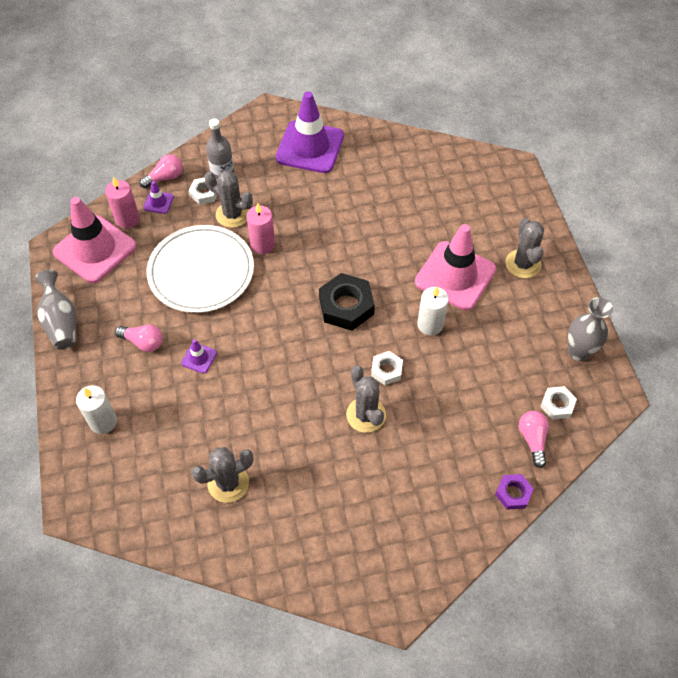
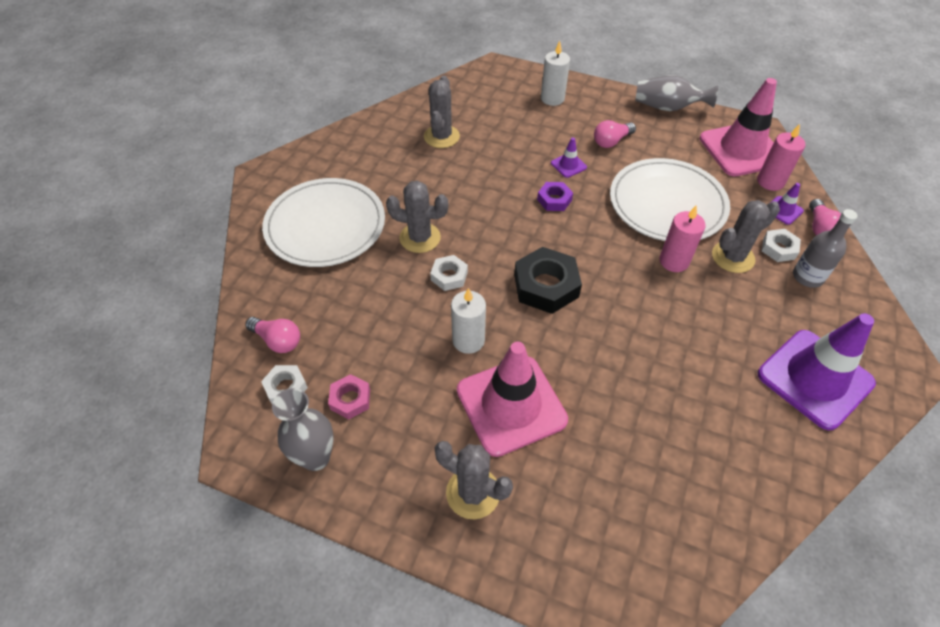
camera: 125 degrees right, 5 degrees down
(410, 496) = (325, 226): none -> white plate
(513, 493) = (253, 292): purple nut -> purple nut (554, 200)
(529, 361) = (350, 399): none -> pink nut

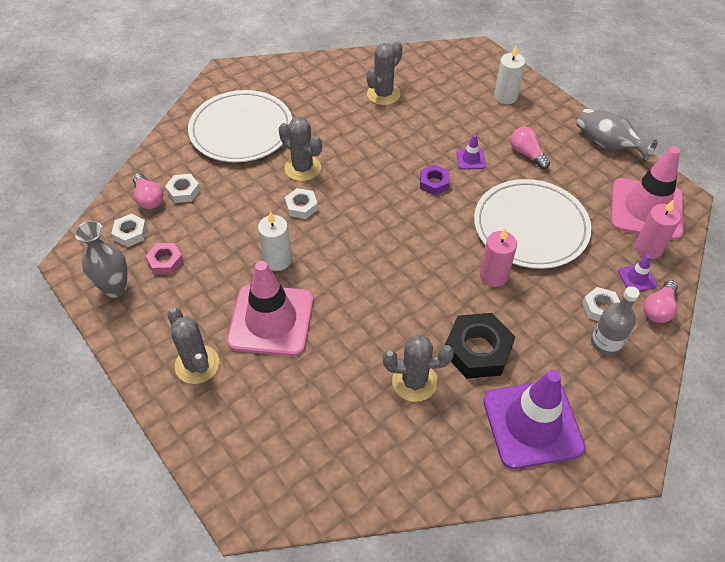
camera: 30 degrees right, 0 degrees up
(312, 315) = (183, 191): none -> white nut
(546, 286) = (369, 247): black nut -> black nut (477, 350)
(611, 141) = (527, 154): pink light bulb -> pink light bulb turned 60 degrees clockwise
(733, 257) = (550, 296): grey cactus -> grey cactus (414, 382)

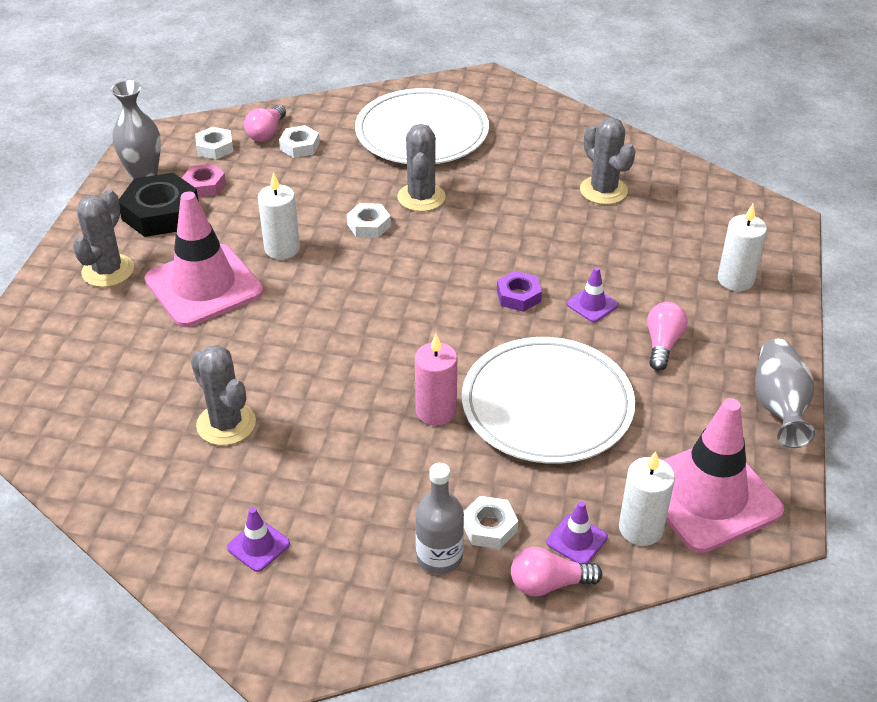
camera: 50 degrees right, 10 degrees down
(383, 94) = (603, 190): grey cactus -> grey cactus turned 60 degrees clockwise
(477, 350) = (316, 451): black nut -> black nut (161, 213)
(532, 424) = (258, 546): purple traffic cone -> purple traffic cone, size x0.41
(648, 248) = (641, 528): pink candle -> white candle

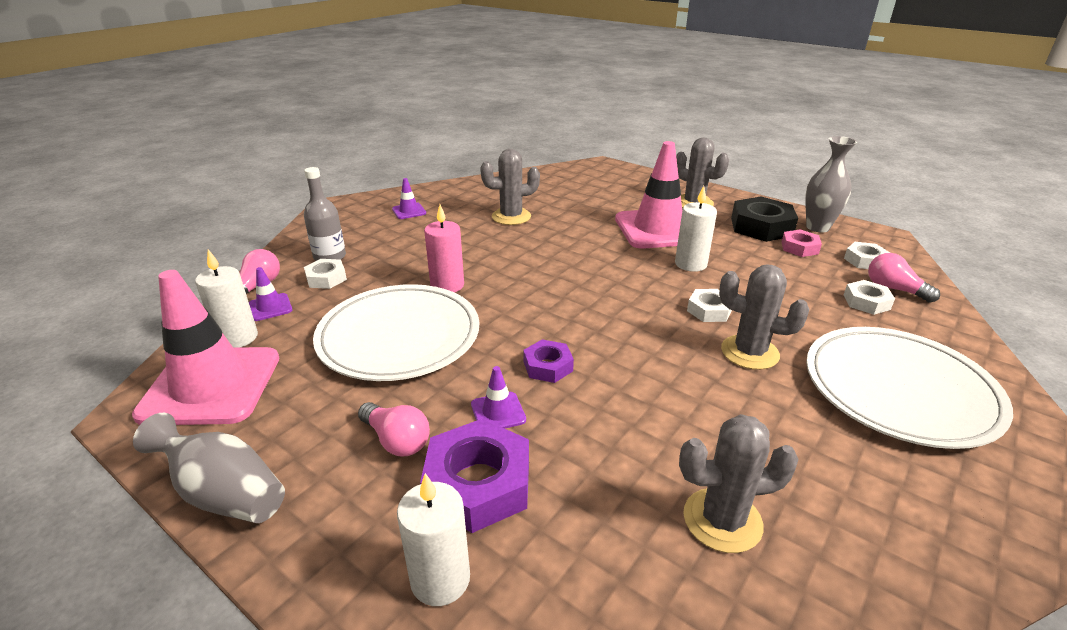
camera: 115 degrees right, 10 degrees down
(662, 290) = (478, 483): none -> purple nut

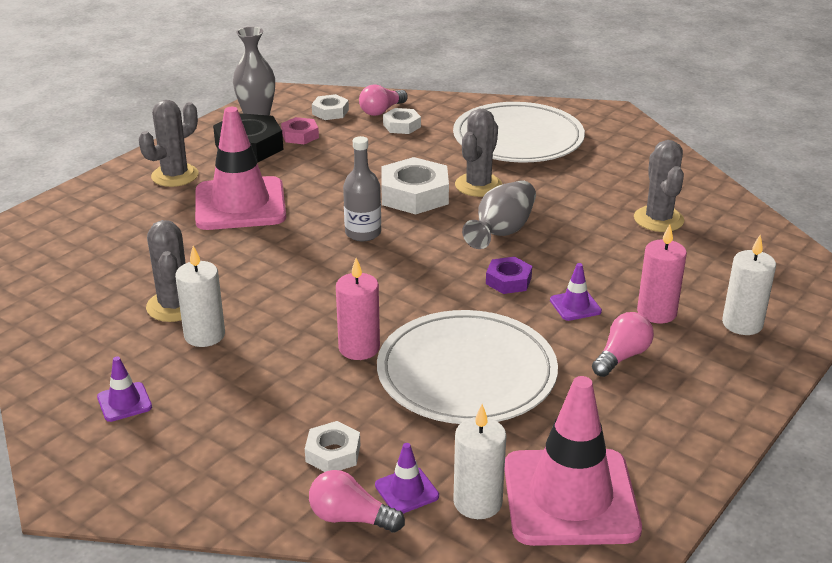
camera: 90 degrees left, 0 degrees up
(224, 494) = (707, 443): grey vase -> grey vase (502, 231)
(330, 257) = (268, 462): grey bottle -> grey bottle (363, 233)
(478, 483) = (656, 312): purple nut -> pink candle
(690, 264) = (326, 194): white candle -> white candle (204, 335)
(709, 310) = (414, 195): white nut -> white nut, size x1.79

